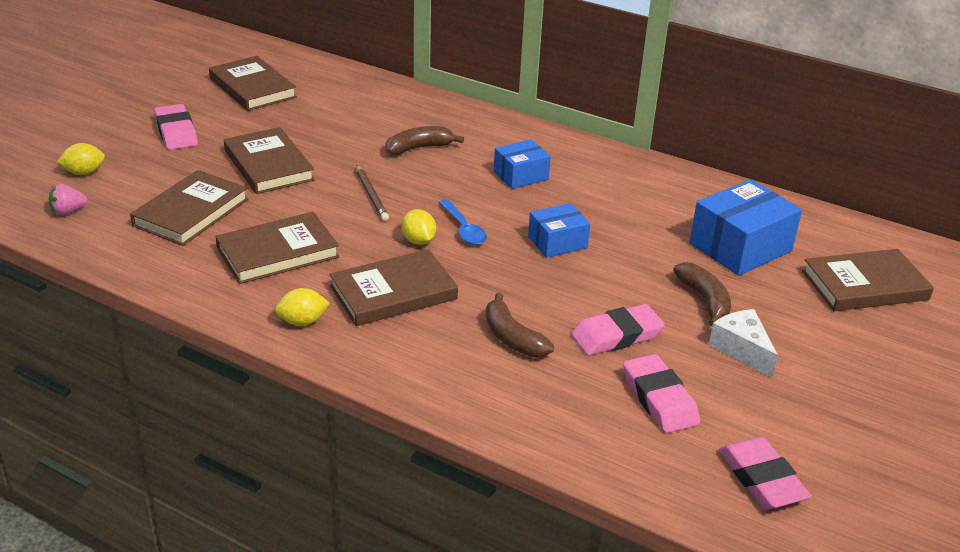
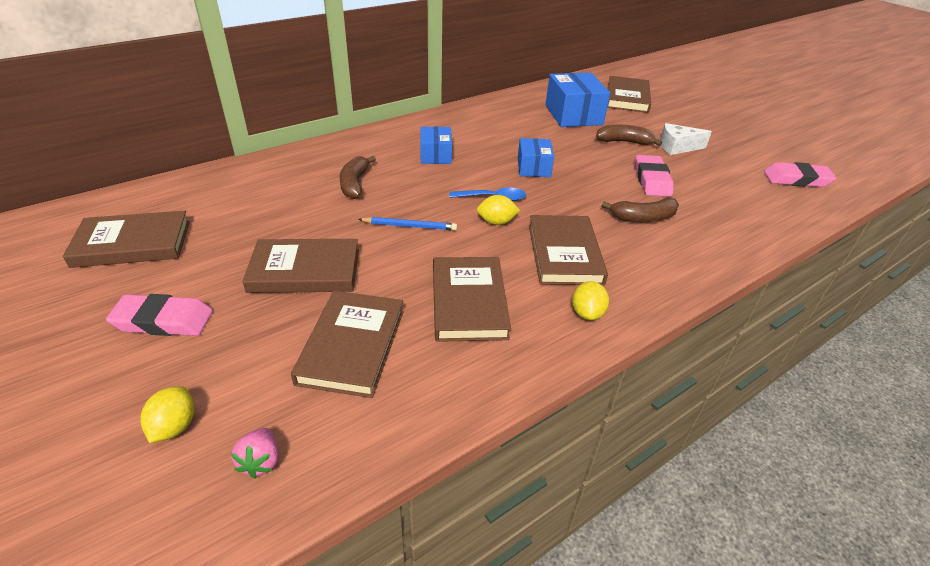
camera: 65 degrees left, 5 degrees up
(191, 212) = (352, 346): brown book -> brown book turned 45 degrees clockwise
(371, 195) = (409, 226): brown pencil -> blue pencil
(659, 399) = (721, 186): pink eraser -> none

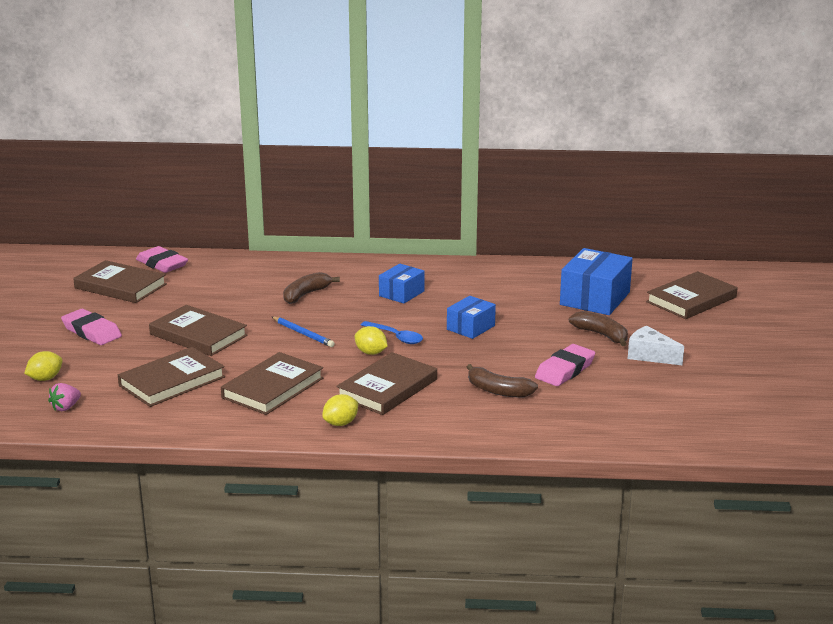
camera: 40 degrees right, 15 degrees down
(796, 179) = (724, 418): pink eraser -> pink eraser (162, 264)

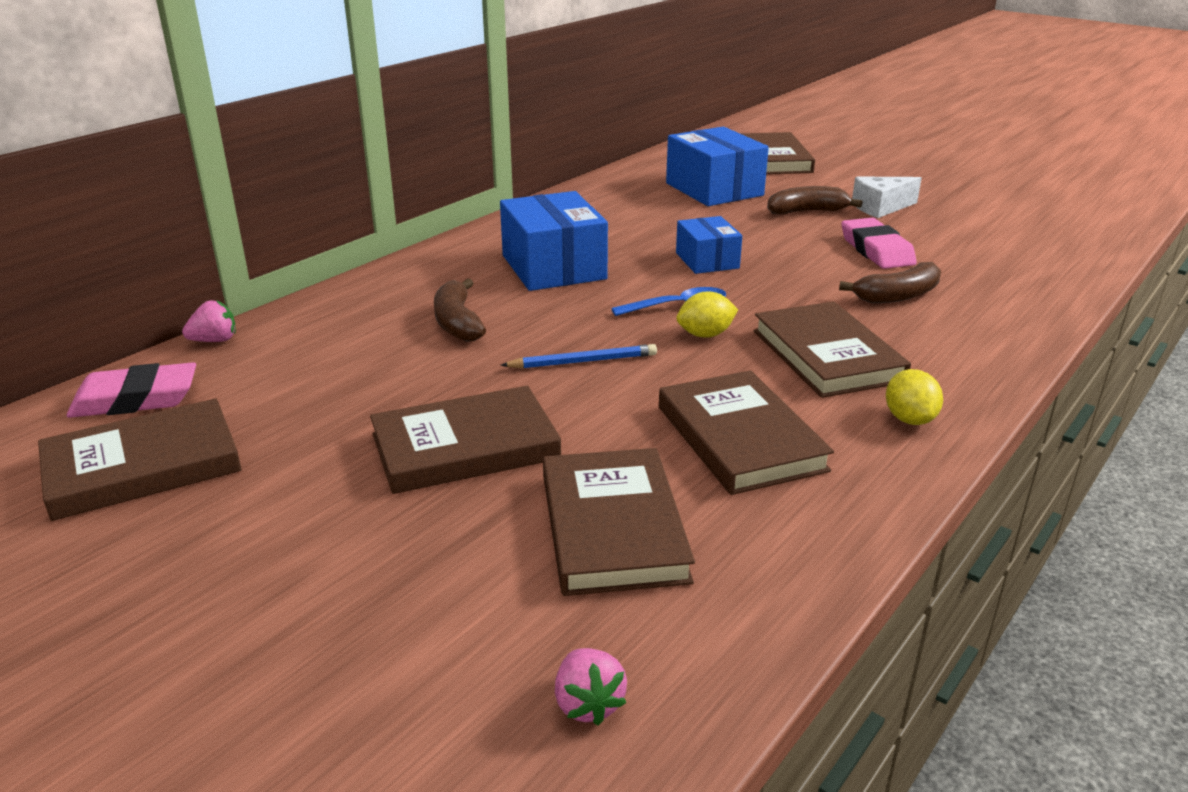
camera: 55 degrees left, 5 degrees up
(45, 378) = (413, 694): yellow lemon -> none
(91, 332) = (282, 559): pink eraser -> none
(224, 256) = (215, 341): none -> pink strawberry
(401, 293) = (553, 267): blue box -> blue box, size x1.68

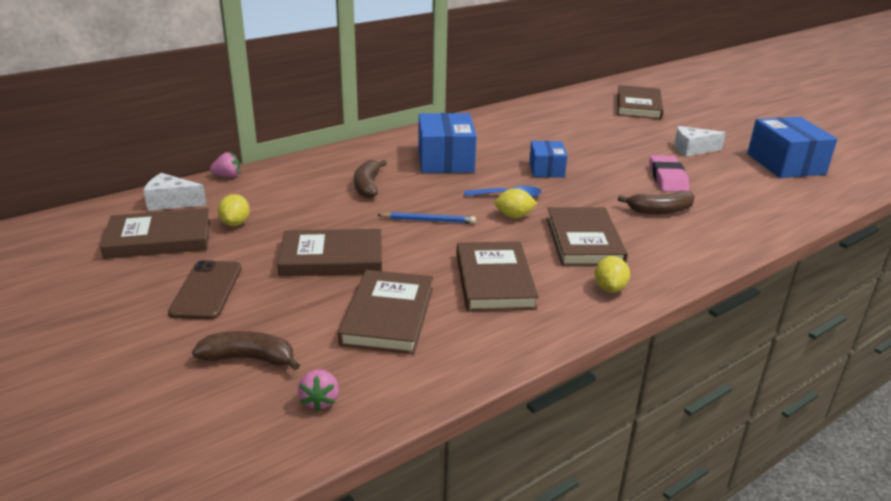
camera: 15 degrees right, 0 degrees up
(135, 399) = (171, 202): pink eraser -> white cheese
(269, 416) = (235, 223): none -> yellow lemon
(277, 543) = (206, 290): none -> brown phone
(714, 189) = (583, 122): blue box -> blue box (785, 164)
(807, 211) = (637, 145): brown banana -> brown banana (249, 358)

